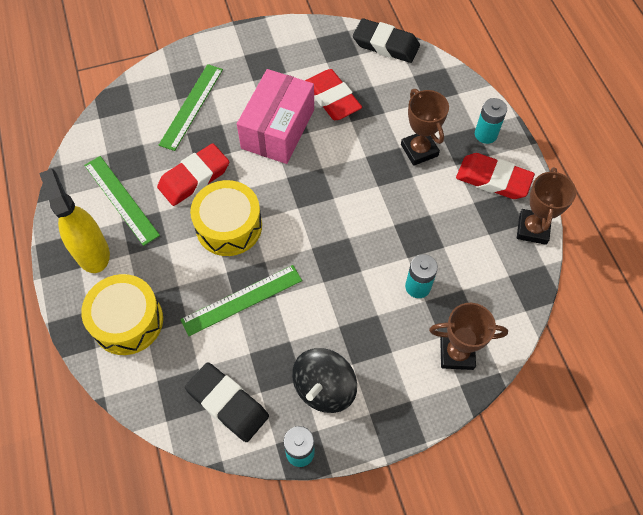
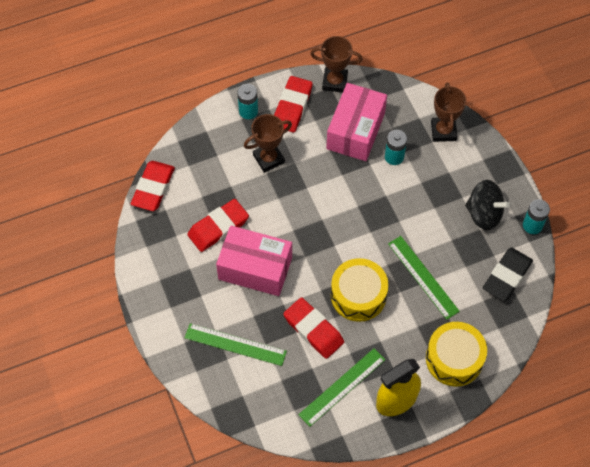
camera: 95 degrees left, 0 degrees up
(386, 45) = (153, 188): black eraser -> red eraser
(458, 246) = (355, 131): none -> pink box

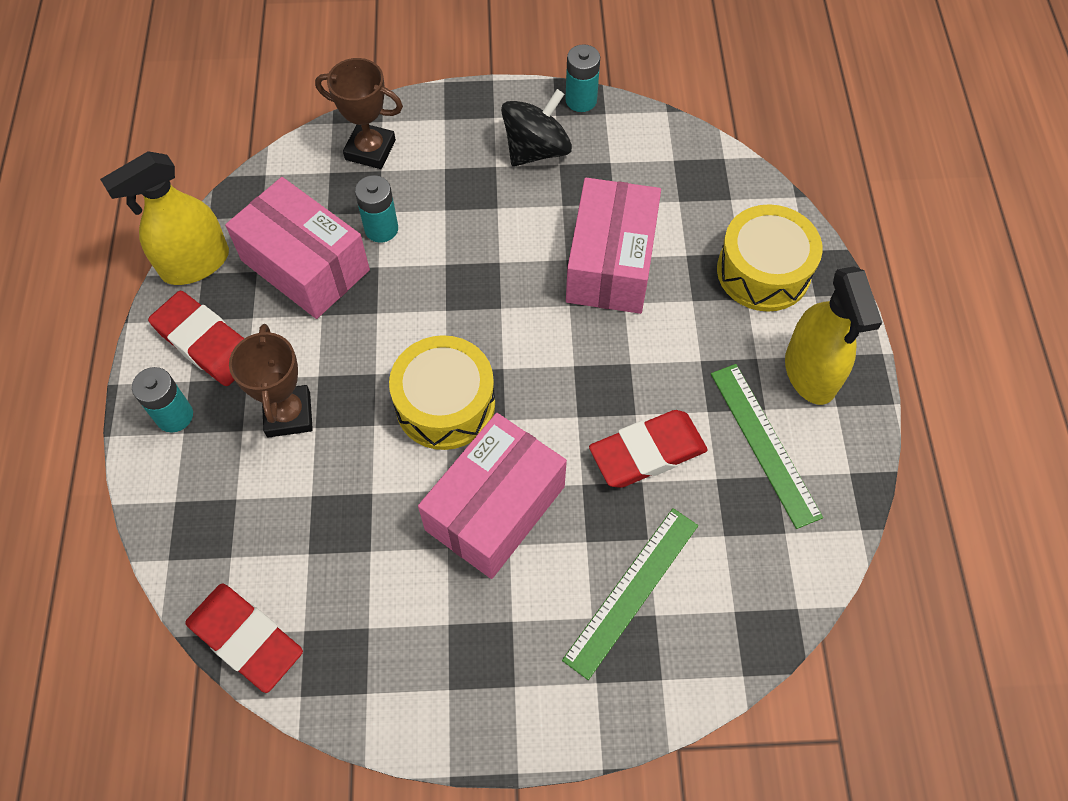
camera: 70 degrees left, 0 degrees up
(218, 227) = (386, 545): red eraser -> none
(335, 82) = (195, 263): brown trophy -> yellow spray bottle
(358, 295) = (609, 364): yellow drum -> yellow drum (445, 404)
(423, 277) = (611, 263): green ruler -> pink box
(507, 276) = (651, 159): black eraser -> none

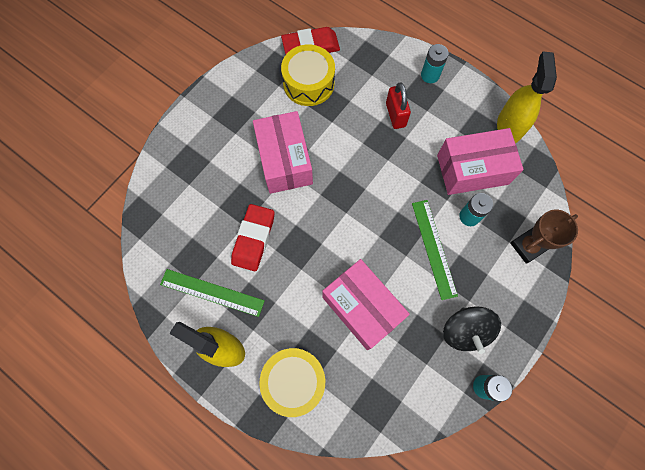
camera: 130 degrees right, 10 degrees up
(206, 343) = (459, 106): red eraser -> none
(288, 414) = (395, 115): brown trophy -> red padlock
(445, 404) = (348, 176): yellow drum -> yellow drum (308, 83)
(632, 591) = (205, 183): green ruler -> green ruler (433, 248)

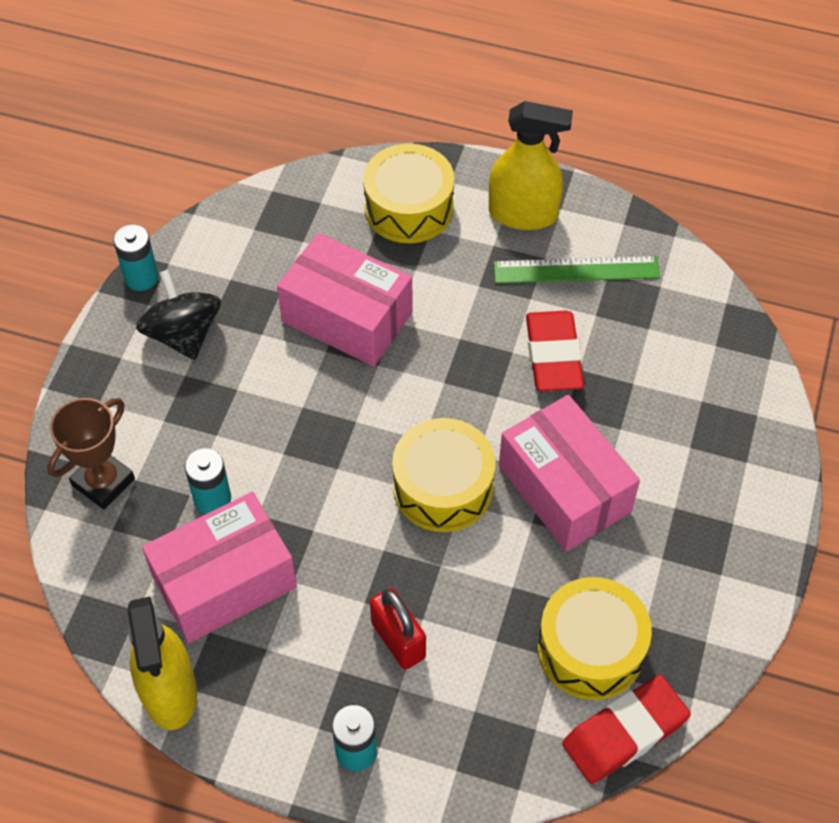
camera: 160 degrees right, 15 degrees down
(346, 182) = (443, 487): none -> yellow drum
(433, 248) = (260, 430): green ruler -> none

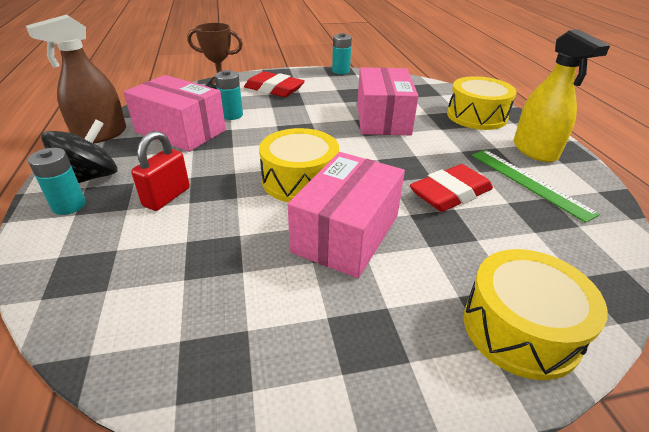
camera: 60 degrees right, 20 degrees down
(170, 691) = (101, 135): yellow spray bottle -> brown spray bottle
(183, 334) = (321, 86): black spinning top -> black spinning top (90, 177)
(590, 648) = (202, 298): yellow drum -> yellow drum (520, 328)
(624, 732) = (115, 356): red eraser -> red eraser (274, 89)

